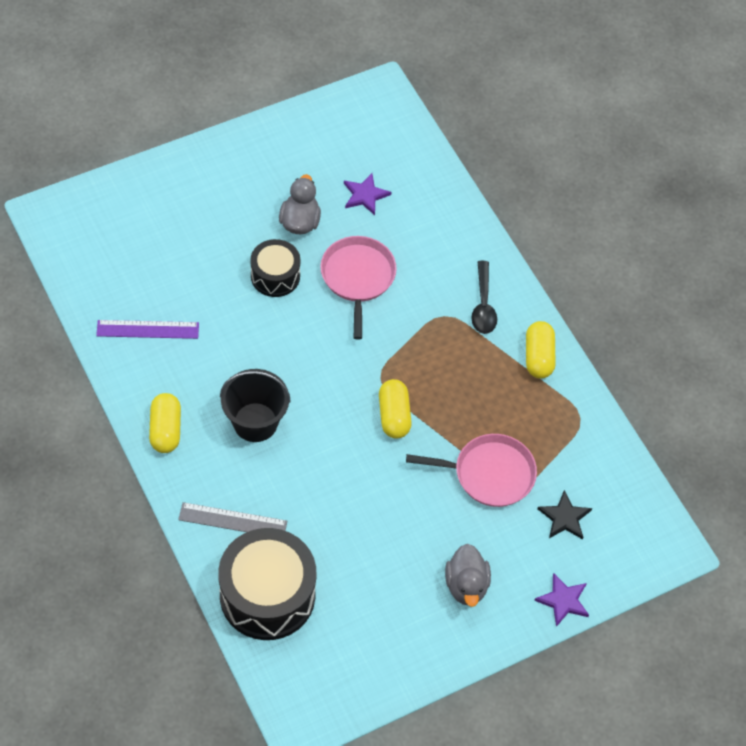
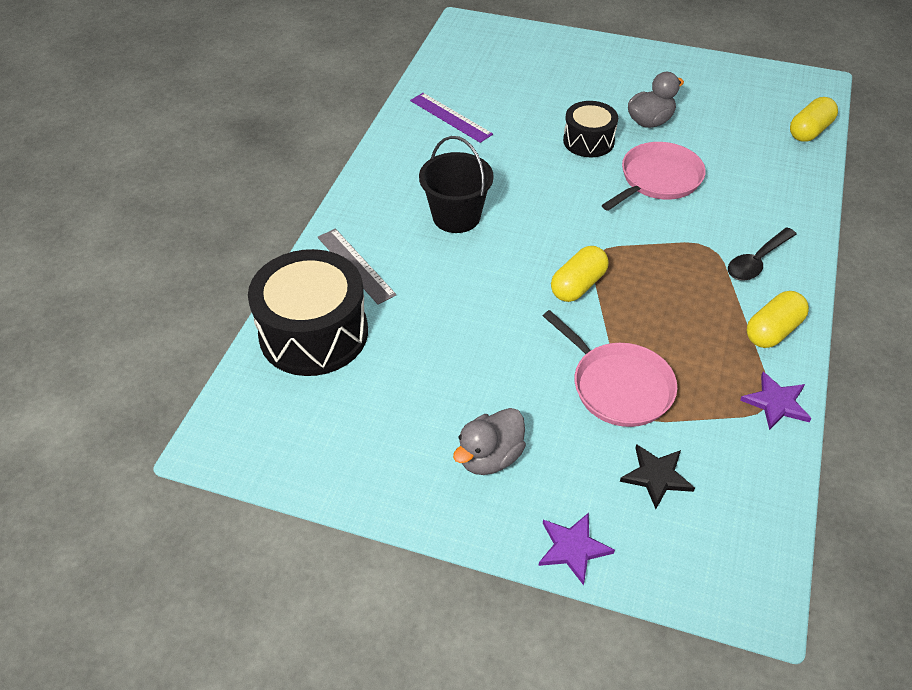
camera: 50 degrees right, 10 degrees down
(165, 430) = (384, 179): yellow capsule -> yellow capsule (809, 131)
(365, 195) = (727, 134): purple star -> purple star (776, 403)

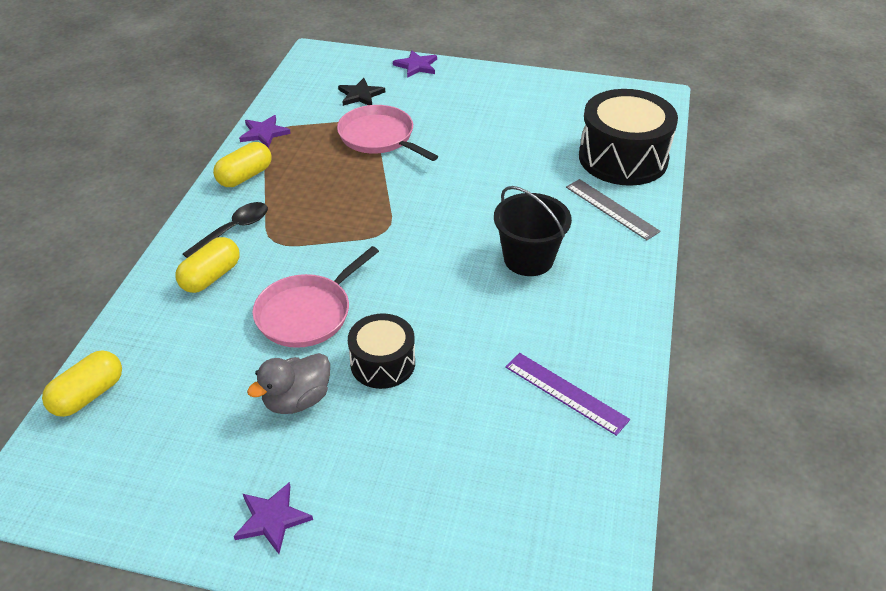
camera: 175 degrees right, 5 degrees down
(490, 457) = (470, 98): grey duck -> none
(578, 285) = (405, 202): yellow capsule -> yellow capsule (211, 277)
(649, 66) = (272, 519): none -> purple star

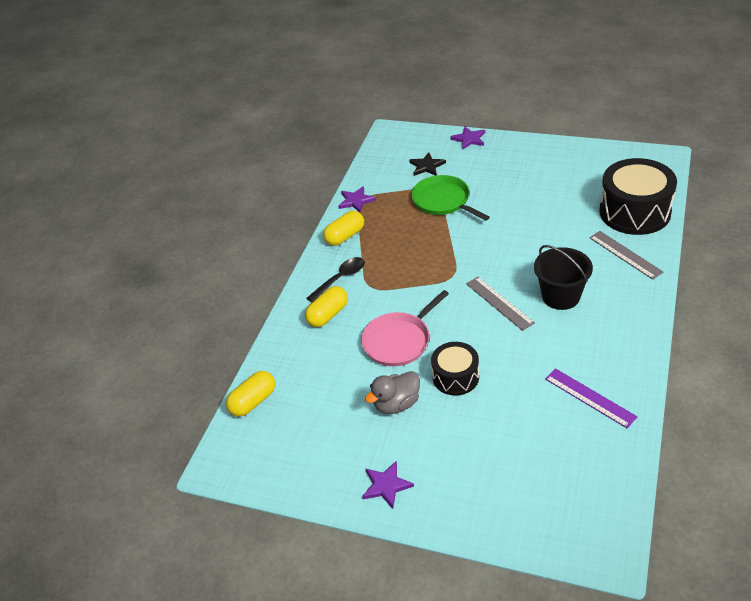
camera: 10 degrees right, 0 degrees up
(379, 137) = (443, 201): pink pan -> green pan
(447, 266) = (499, 303): none -> grey ruler

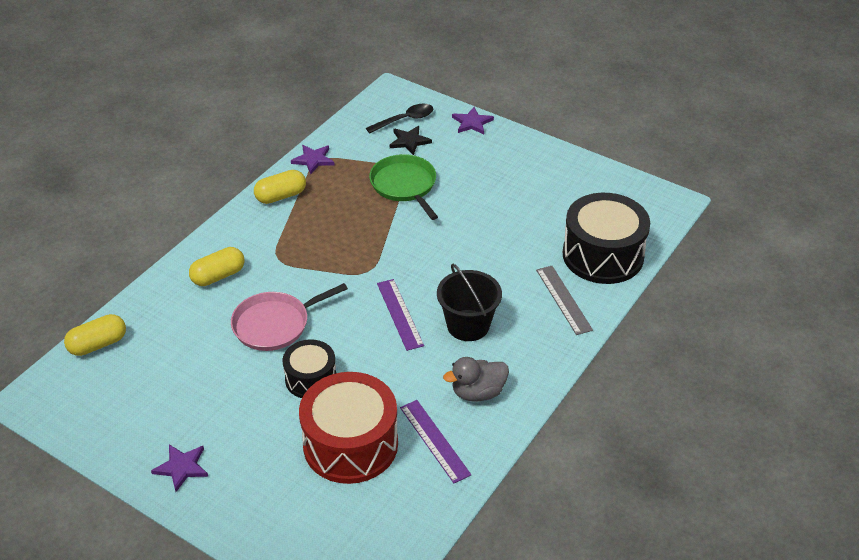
camera: 10 degrees right, 0 degrees up
(340, 279) = (251, 241): black spoon -> black spoon (405, 120)
(396, 404) = (236, 389): grey duck -> grey duck (478, 392)
(499, 303) = (400, 314): grey ruler -> purple ruler
(521, 421) = (350, 444): none -> red drum

